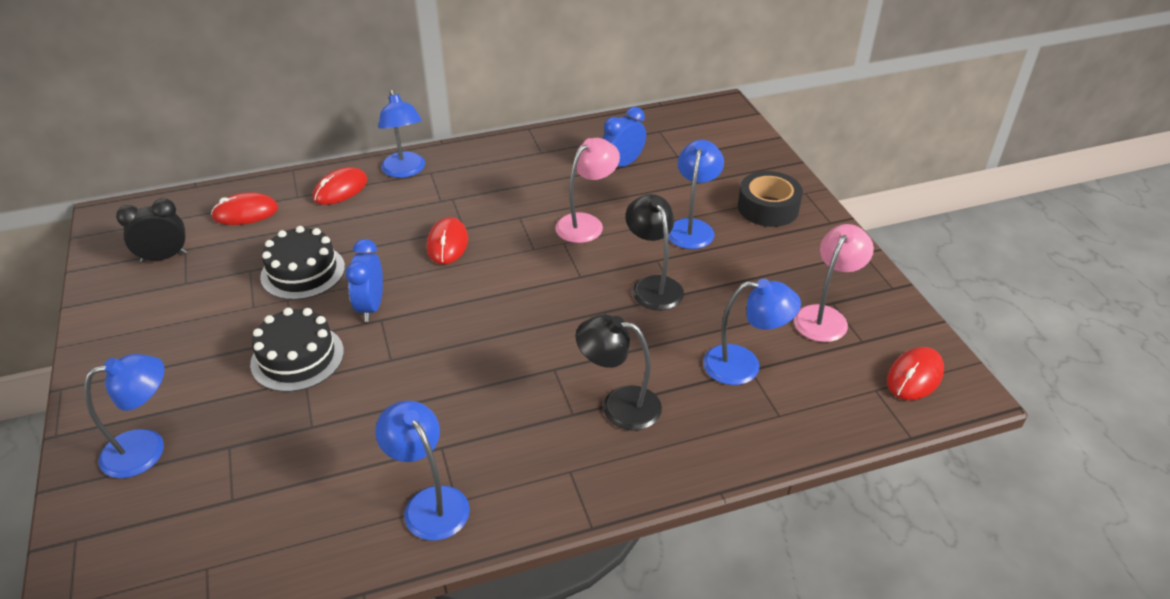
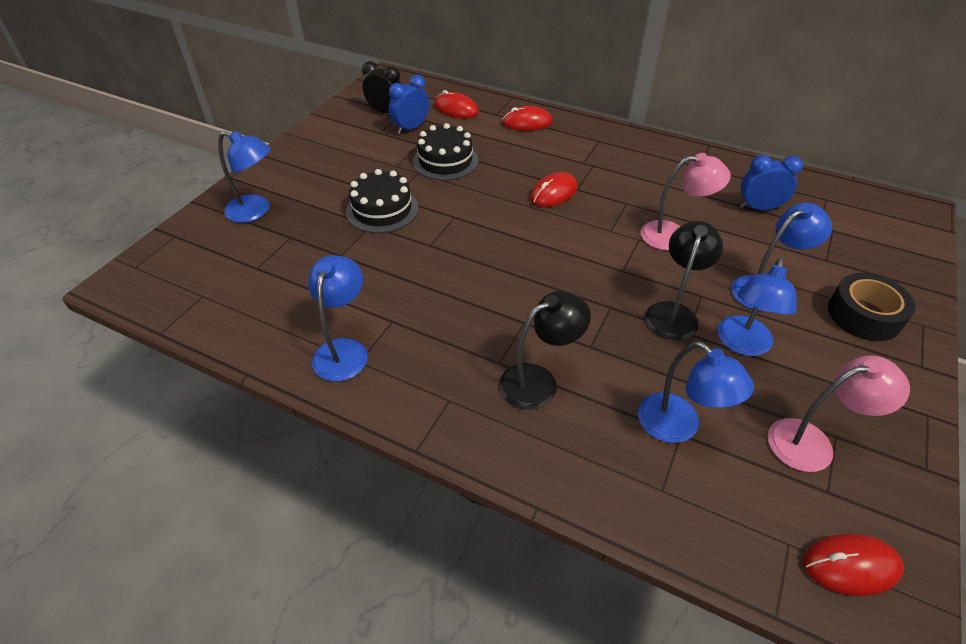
camera: 45 degrees right, 5 degrees up
(371, 307) = (458, 205): blue clock -> blue clock (411, 128)
(405, 171) = (582, 131): blue lamp -> blue lamp (742, 344)
(619, 405) = (539, 381): black lamp -> black lamp turned 90 degrees clockwise

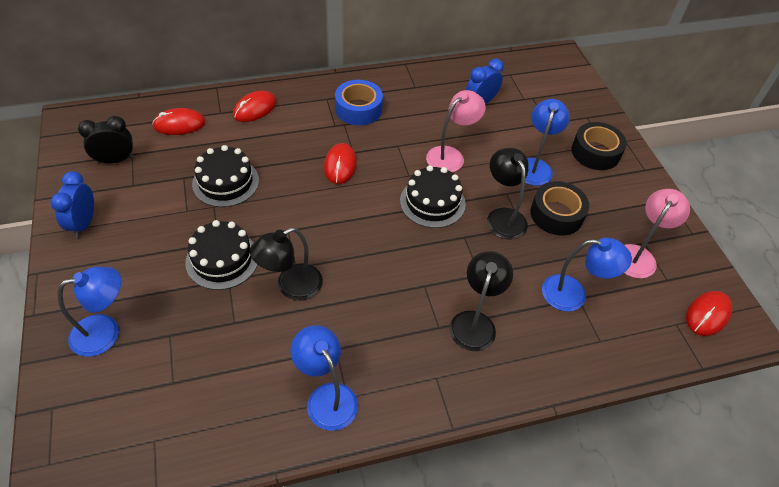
camera: 45 degrees left, 5 degrees up
(410, 256) = (291, 287): none -> black lamp
(411, 128) = (159, 165): blue clock -> blue clock (84, 224)
(610, 262) = (432, 202): none -> black cake
(620, 160) = (358, 109): none -> blue tape
(742, 344) = (556, 214): blue lamp -> black tape

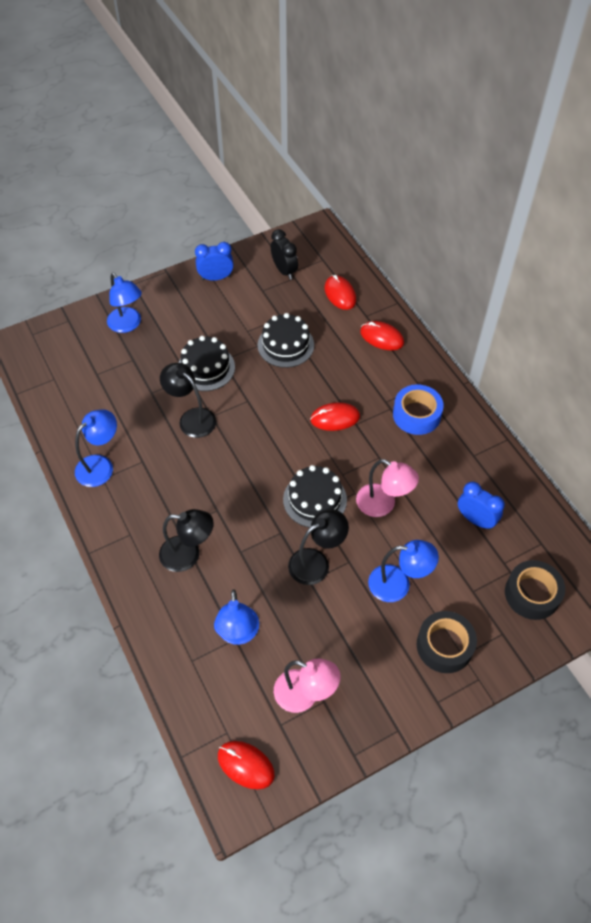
camera: 80 degrees right, 5 degrees up
(556, 214) = (335, 611): black tape -> black tape (532, 594)

